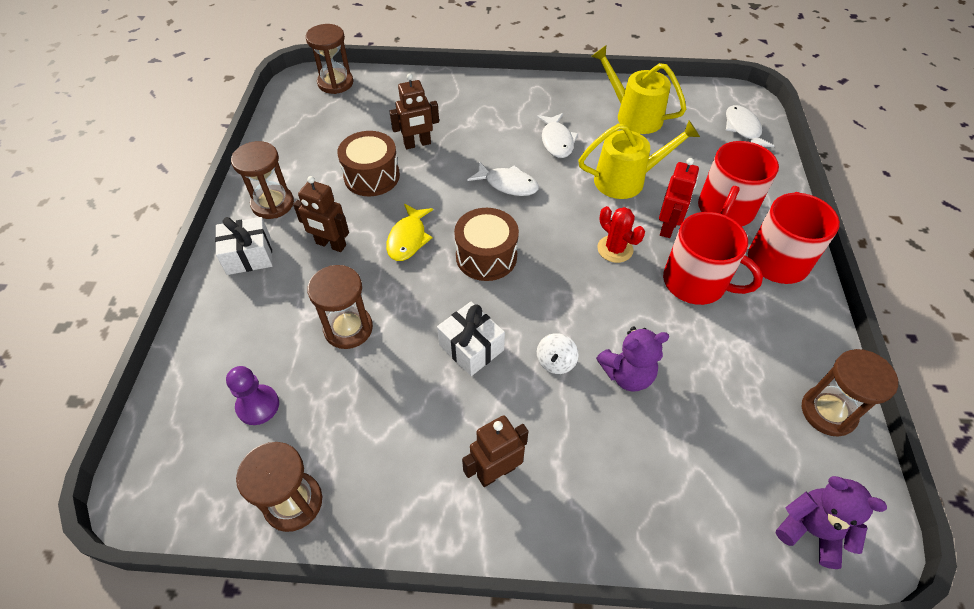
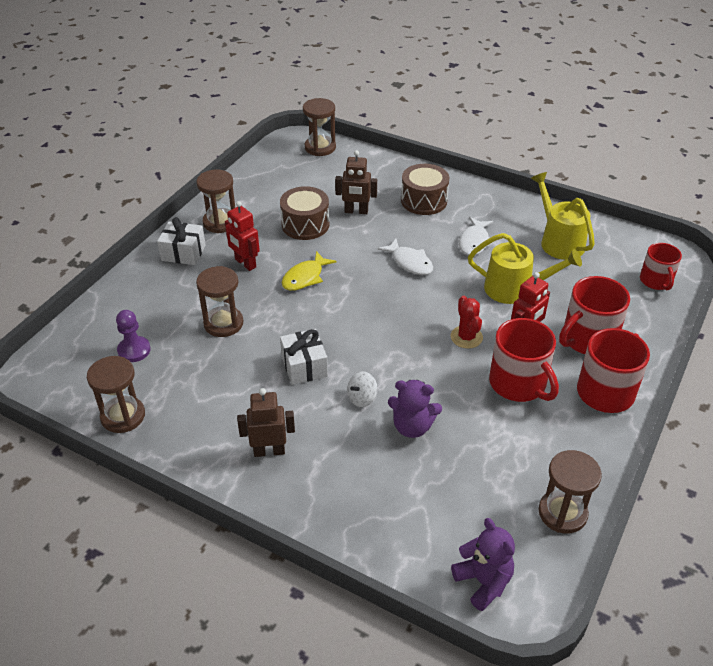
camera: 25 degrees right, 10 degrees down
(330, 244) = (245, 263): brown robot -> red robot
(486, 256) = (357, 309): brown drum -> brown drum (424, 201)
(743, 129) = (656, 281): white fish -> red mug

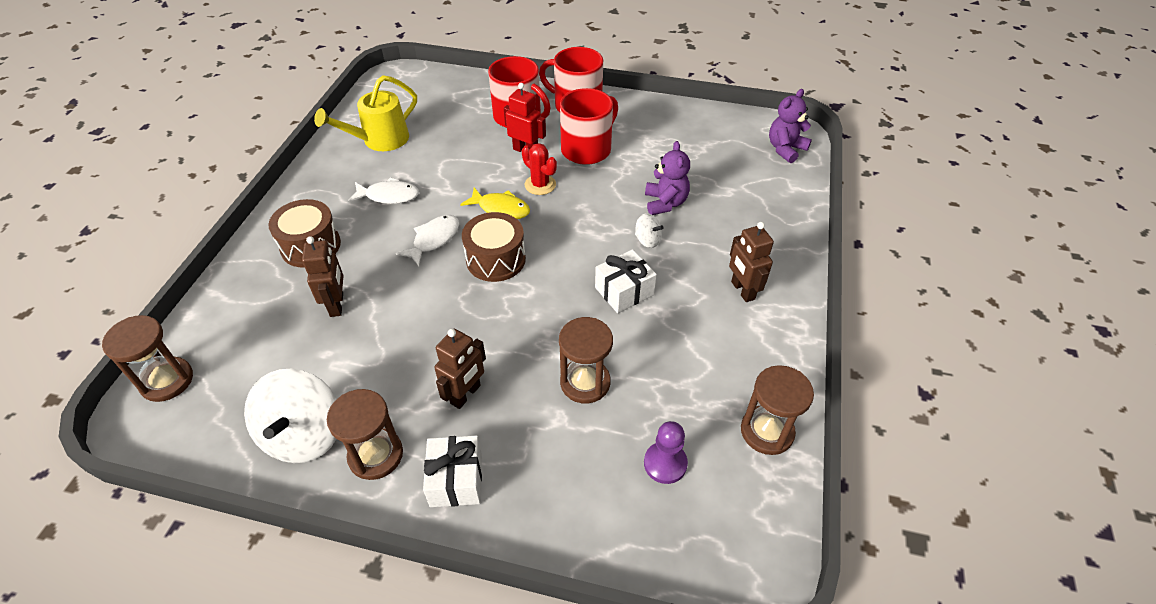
camera: 105 degrees left, 5 degrees up
(245, 263) = (466, 394): red robot -> brown robot
(251, 196) = (304, 435): none -> white spinning top
(305, 225) = (371, 351): brown drum -> brown drum (496, 259)
(305, 277) = (480, 325): yellow fish -> yellow fish (500, 209)
(466, 337) = (540, 185): red cactus -> red cactus turned 75 degrees clockwise
(515, 289) = (462, 161): yellow watering can -> none
(562, 513) = (706, 119): brown hourglass -> none
(656, 281) = (431, 85): red mug -> none

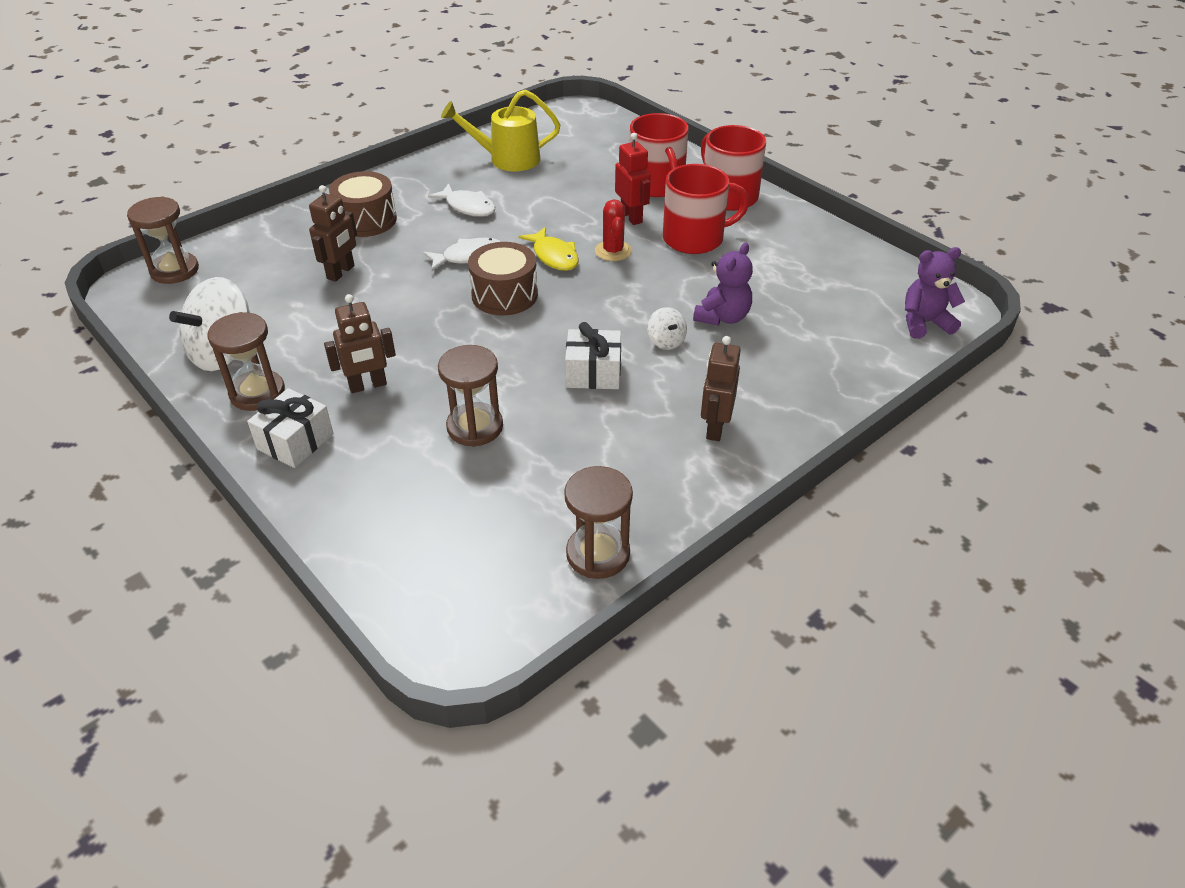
camera: 35 degrees right, 5 degrees down
(665, 463) = (473, 525): purple pawn -> none

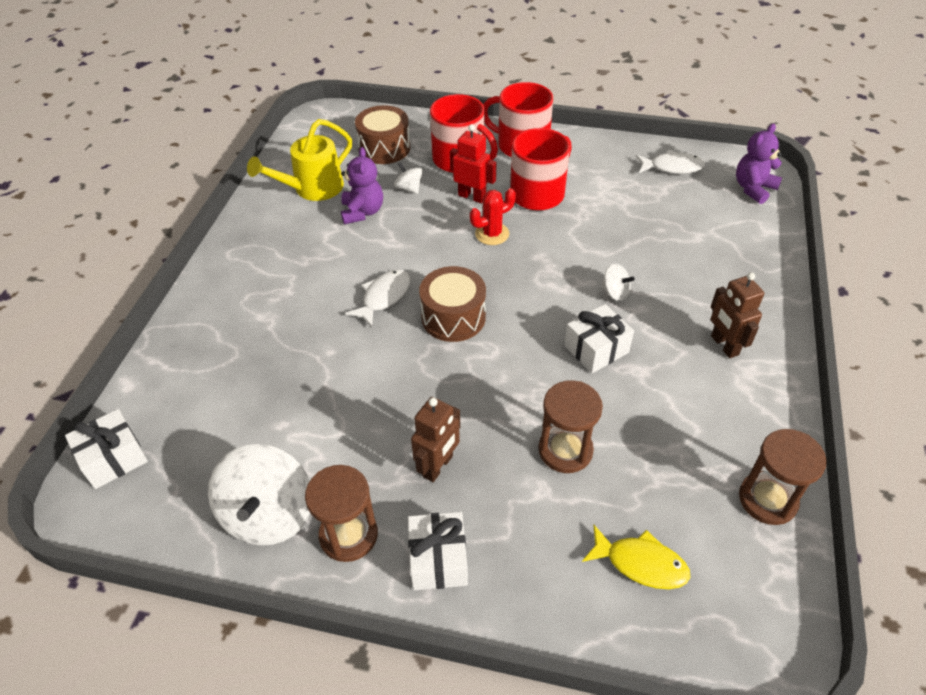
camera: 35 degrees left, 5 degrees up
(174, 270) = (113, 458): brown hourglass -> white gift
(341, 272) = (287, 371): brown robot -> none
(366, 220) = (251, 307): brown drum -> brown drum (384, 148)
(468, 207) = (329, 250): white fish -> white fish (672, 167)
(554, 256) = (452, 261): yellow fish -> yellow fish (640, 563)
(585, 189) = (409, 188): none -> white spinning top
(613, 251) = (492, 234): red cactus -> red cactus turned 75 degrees counterclockwise
(722, 317) = (630, 251): purple teddy bear -> purple teddy bear (362, 212)

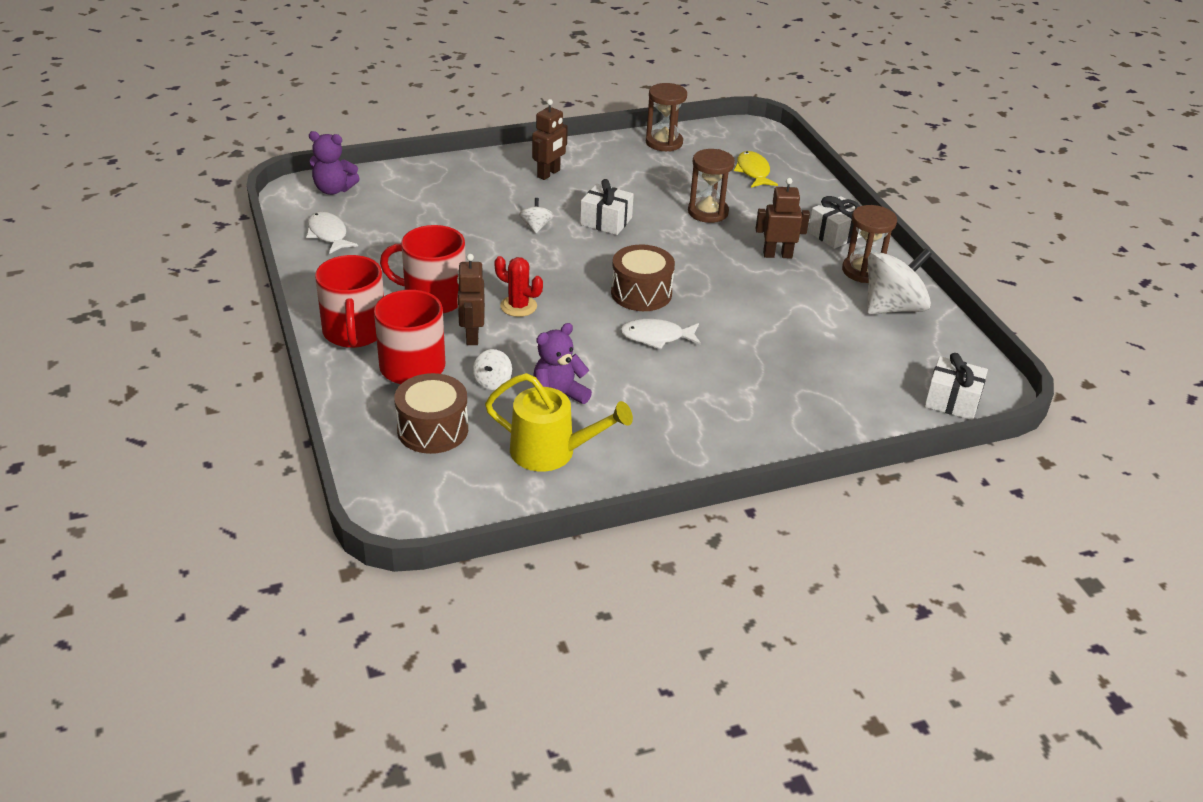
camera: 125 degrees left, 10 degrees down
(472, 196) = (472, 336): red robot -> brown robot

